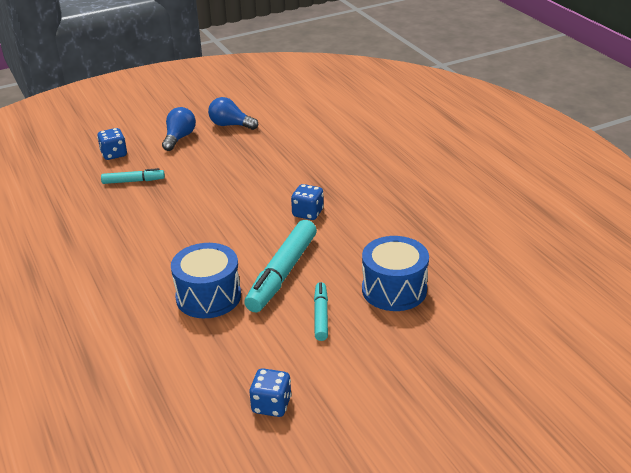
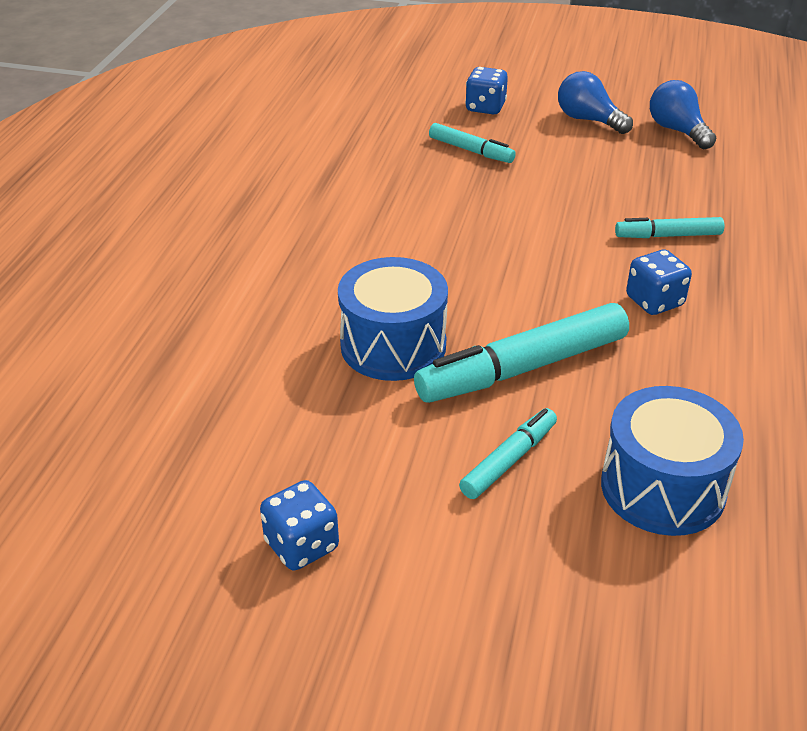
camera: 40 degrees right, 5 degrees up
(179, 138) = (588, 120): blue light bulb -> blue light bulb turned 105 degrees counterclockwise
(281, 180) = (668, 236): none -> turquoise marker

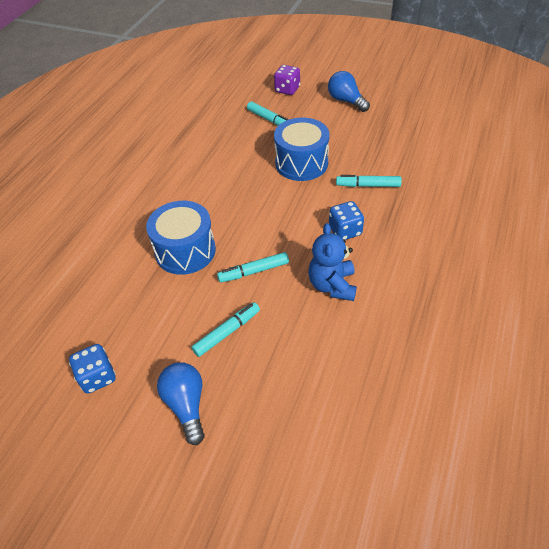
camera: 10 degrees right, 10 degrees up
(485, 107) = (287, 90): blue dice -> purple dice
(523, 368) = (254, 271): turquoise marker -> turquoise marker, size x0.54
(662, 380) = (332, 285): none -> blue teddy bear
(662, 488) = (309, 358): blue drum -> blue drum (301, 163)
(677, 131) = (398, 110): blue light bulb -> blue light bulb (186, 405)

